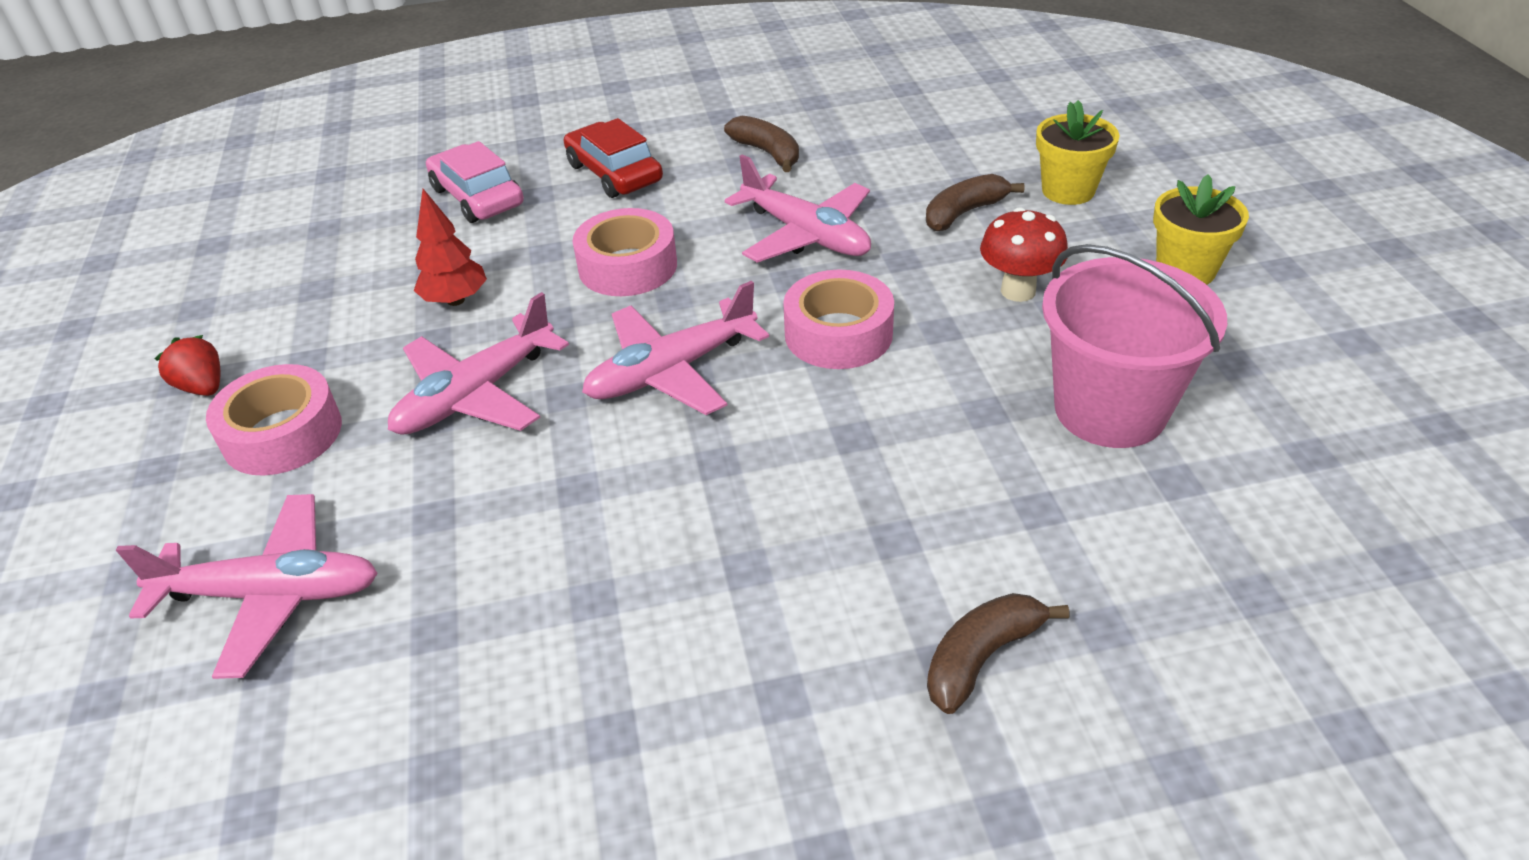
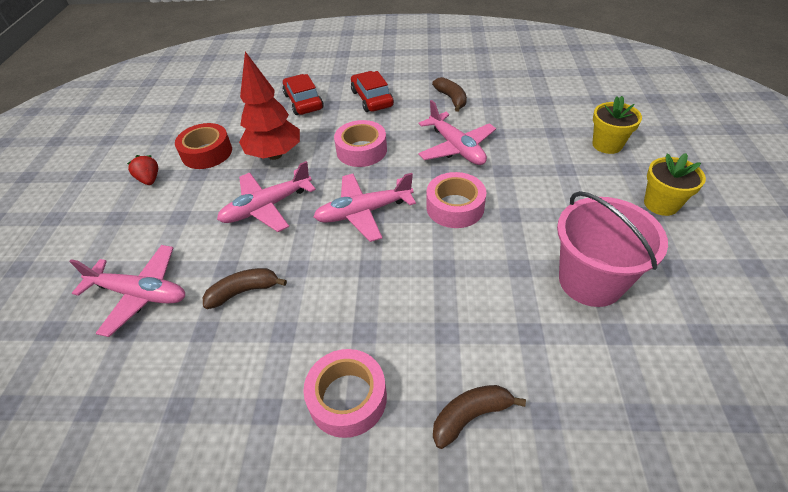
camera: 15 degrees right, 5 degrees up
(282, 434) = (174, 210): pink tape -> pink tape (347, 398)
(309, 318) = (207, 153): none -> red tape
(456, 300) = (275, 155): red tree -> red tree, size x1.69
(478, 197) = (303, 102): pink car -> red car
(964, 213) = (544, 149): brown banana -> brown banana (244, 291)
(1018, 291) = (560, 199): red mushroom -> none

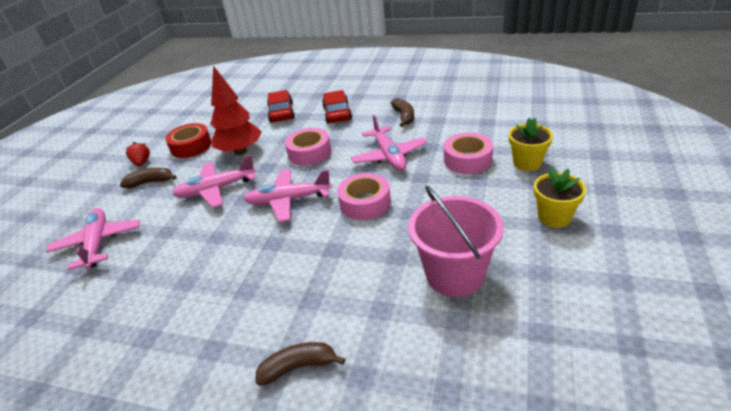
camera: 15 degrees right, 10 degrees down
(140, 294) = (98, 243): pink plane -> pink plane turned 135 degrees counterclockwise
(244, 291) = (170, 250): brown banana -> brown banana (150, 182)
(347, 398) = (209, 338): pink tape -> pink tape (467, 160)

